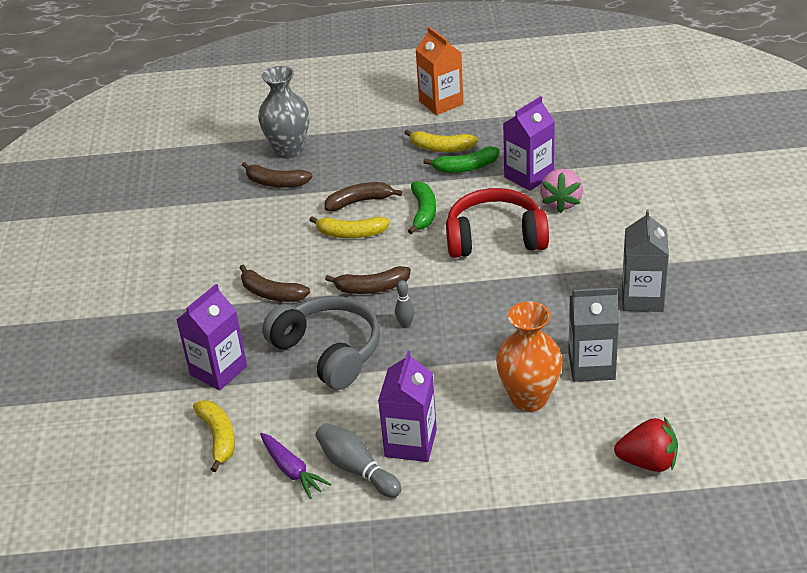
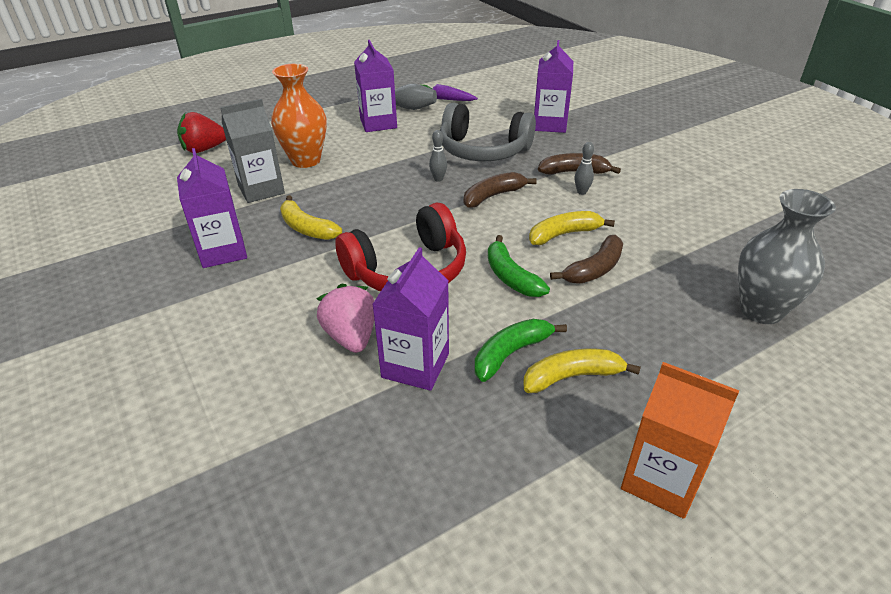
camera: 150 degrees right, 0 degrees up
(218, 437) = (506, 100): yellow banana -> yellow banana (307, 228)
(276, 183) = (711, 264): brown banana -> none
(291, 269) = (581, 192): none -> grey bowling pin
(642, 298) = (223, 251): grey carton -> purple carton

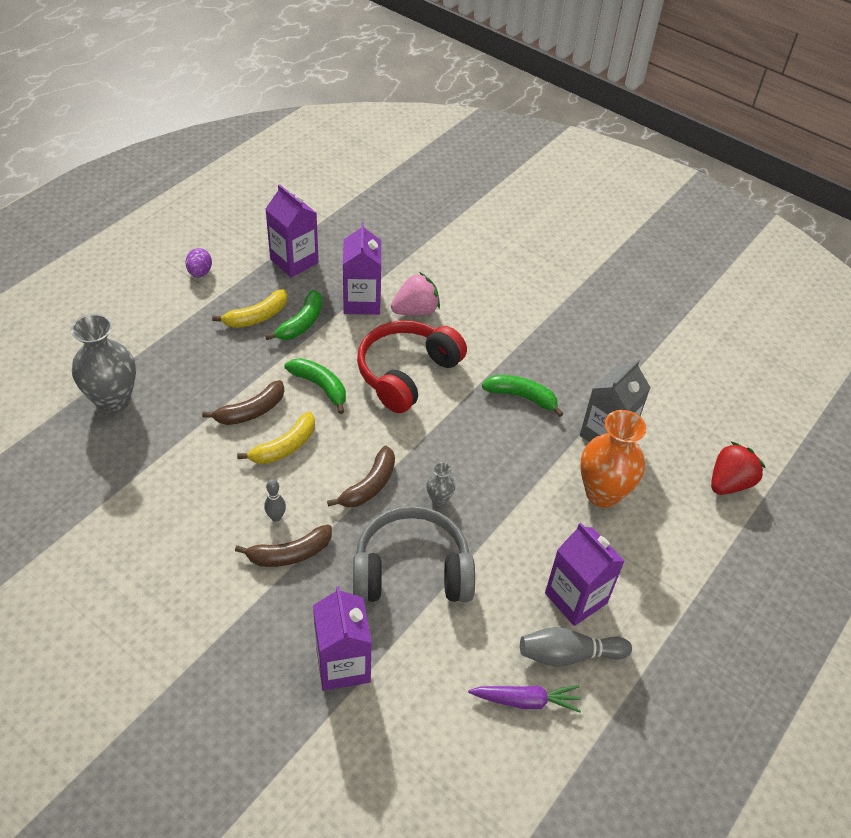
camera: 155 degrees right, 10 degrees up
(223, 251) = (569, 356): purple carton -> purple carton (294, 261)
(307, 228) = (522, 397): yellow banana -> green banana
(351, 337) = (415, 311): pink strawberry -> pink strawberry turned 75 degrees counterclockwise
(438, 179) = (439, 499): grey bowling pin -> grey vase
(594, 269) = (251, 411): brown banana -> brown banana turned 150 degrees counterclockwise
(661, 479) = (200, 273): orange carton -> purple egg

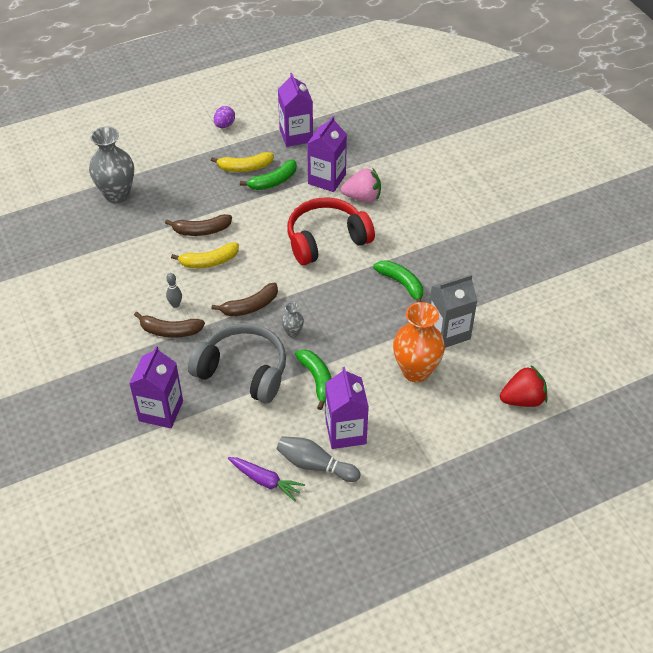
camera: 30 degrees right, 0 degrees up
(320, 386) = (259, 229): green banana -> green banana (317, 380)

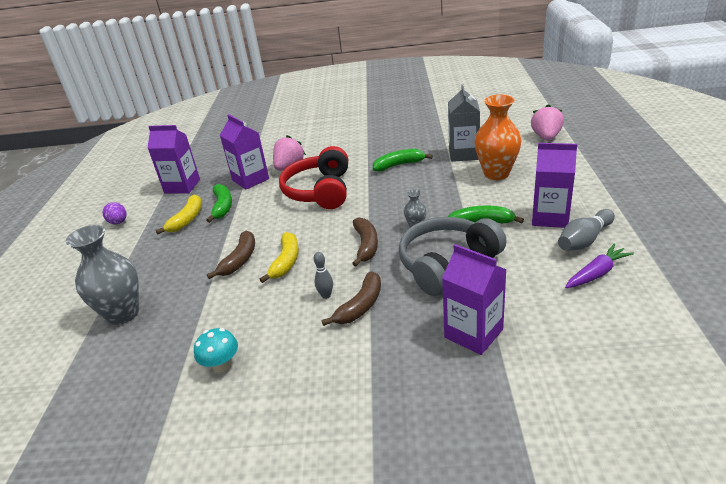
camera: 60 degrees left, 15 degrees down
(85, 276) = (221, 365): none -> turquoise mushroom
(522, 399) = (546, 137): red strawberry -> pink strawberry

